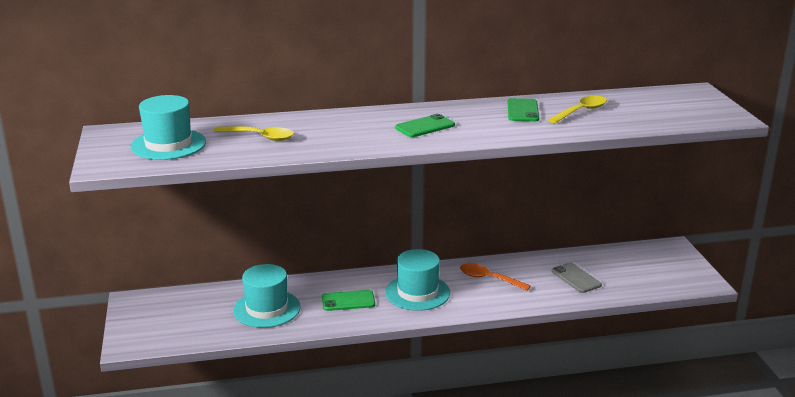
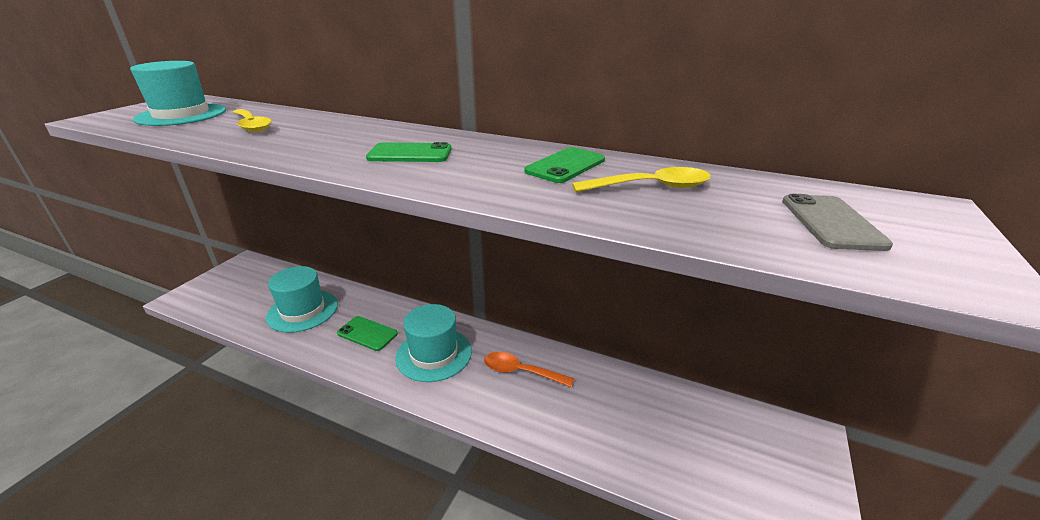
camera: 35 degrees right, 5 degrees up
(489, 279) = (521, 372): orange spoon -> orange spoon turned 45 degrees counterclockwise
(576, 278) = (622, 422): grey phone -> grey phone (831, 222)

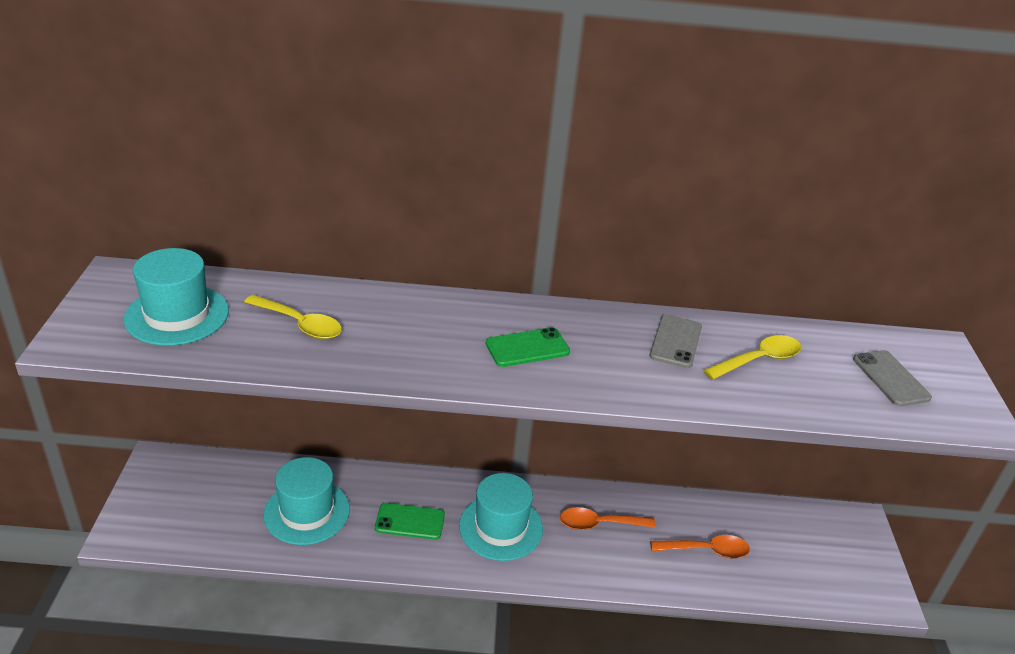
camera: 25 degrees left, 5 degrees up
(565, 166) = (675, 341): green phone -> grey phone
(613, 421) = (706, 550): none -> orange spoon

